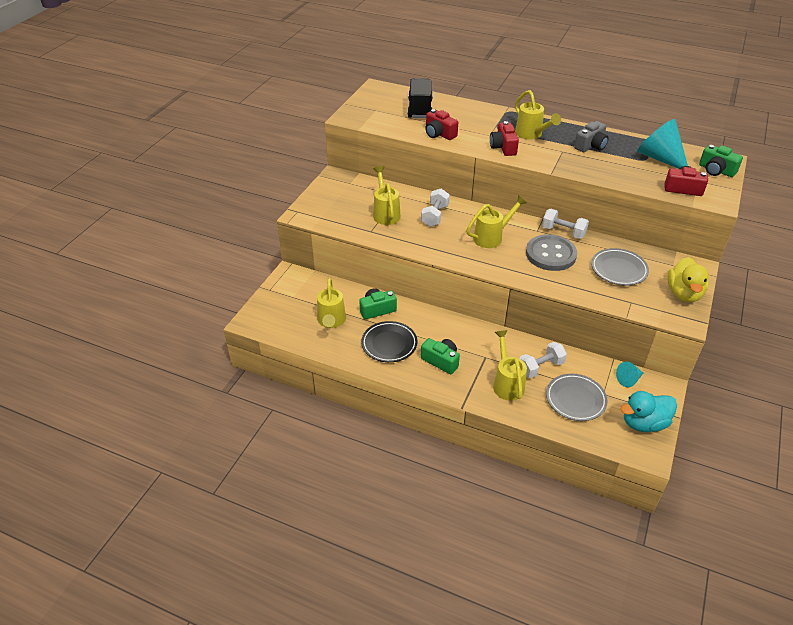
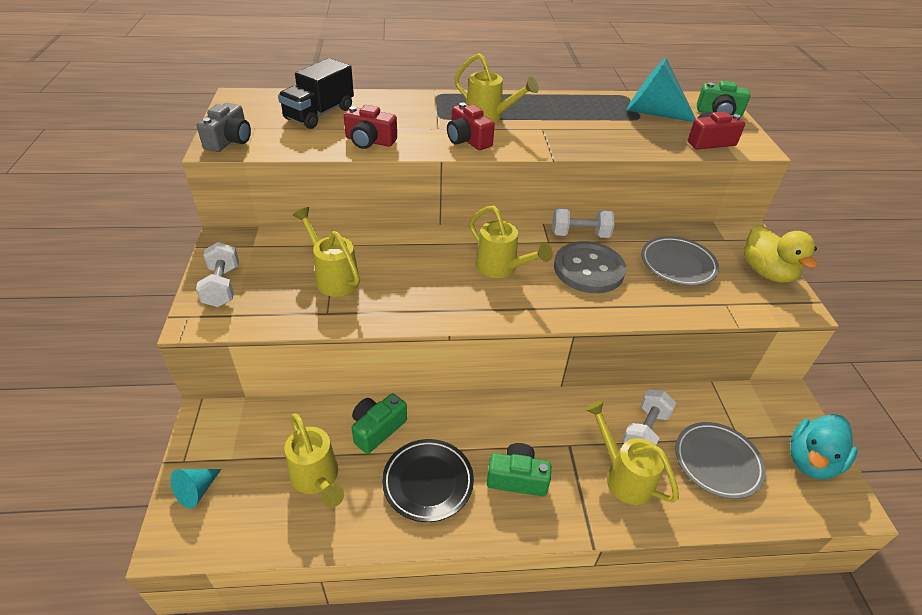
camera: 30 degrees left, 0 degrees up
(420, 109) = (319, 114): black truck -> black truck turned 120 degrees counterclockwise
(435, 216) = (406, 260): white dumbbell -> white dumbbell (222, 286)
(492, 237) = (501, 268): yellow watering can -> yellow watering can turned 105 degrees clockwise
(591, 146) = (568, 115): grey camera -> grey camera (229, 140)
(629, 379) = (749, 404): turquoise cone -> turquoise cone (197, 491)

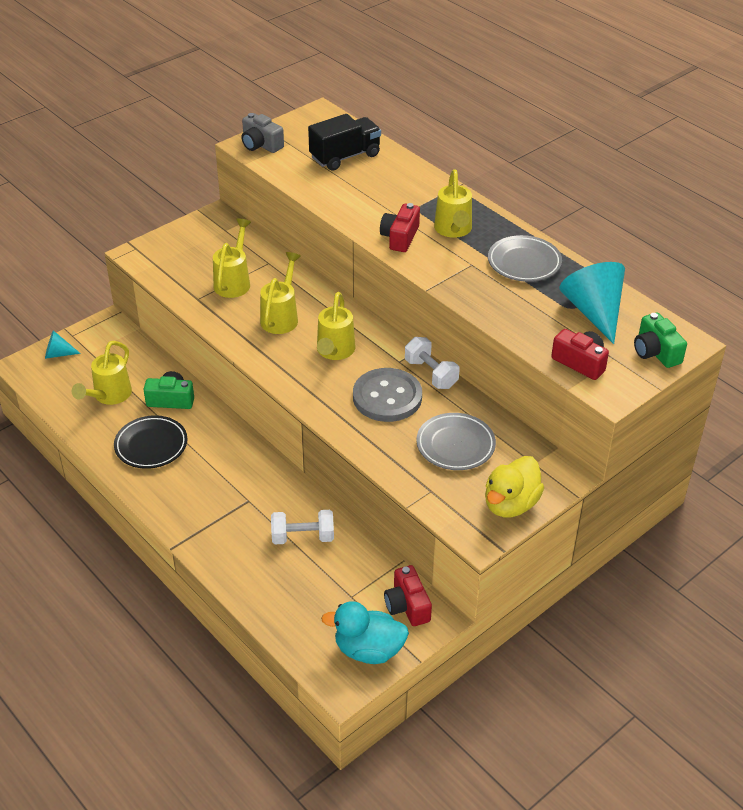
camera: 55 degrees right, 0 degrees up
(222, 286) = (174, 244): white dumbbell -> none
(229, 140) = (261, 144): grey camera -> grey camera turned 60 degrees clockwise
(319, 114) = (345, 156): black truck -> black truck turned 150 degrees clockwise
(369, 141) = (337, 197): red camera -> red camera (407, 606)
(517, 478) = (193, 486): green camera -> none
(623, 475) = (246, 540): yellow watering can -> yellow watering can (281, 316)
(717, 462) = (310, 590): grey plate -> grey plate (524, 263)

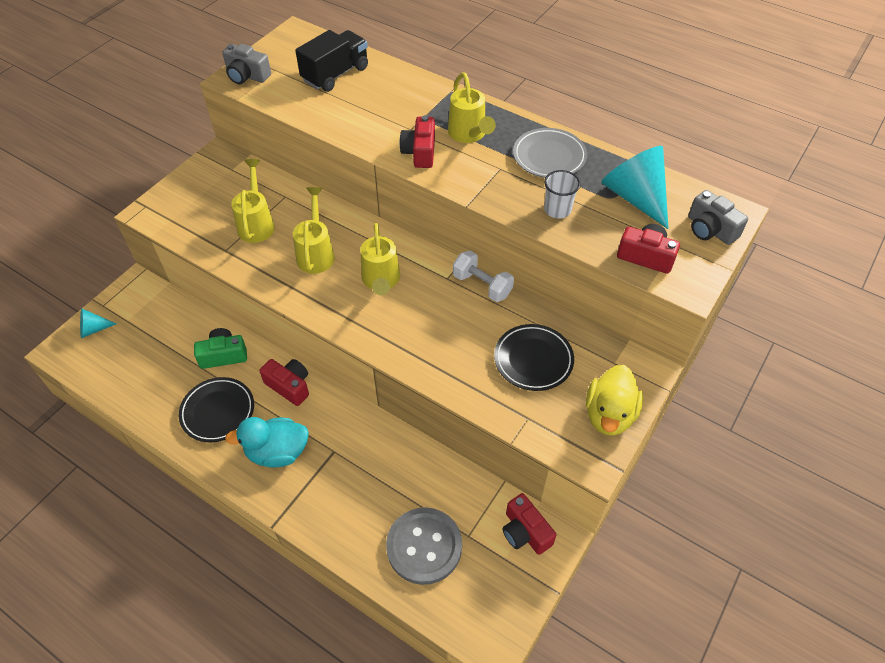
camera: 15 degrees left, 10 degrees up
(109, 396) = (159, 365): yellow watering can -> none
(224, 438) = (289, 386): none -> red camera
(303, 537) = (400, 480): white dumbbell -> none
(368, 650) = (505, 594): turquoise duck -> turquoise duck (277, 452)
(387, 397) = (449, 320): grey button -> grey button (424, 546)
(455, 445) = (533, 360): grey plate -> black plate
(512, 308) = (557, 210): none -> white cup
(655, 352) = (710, 229): green camera -> grey camera

